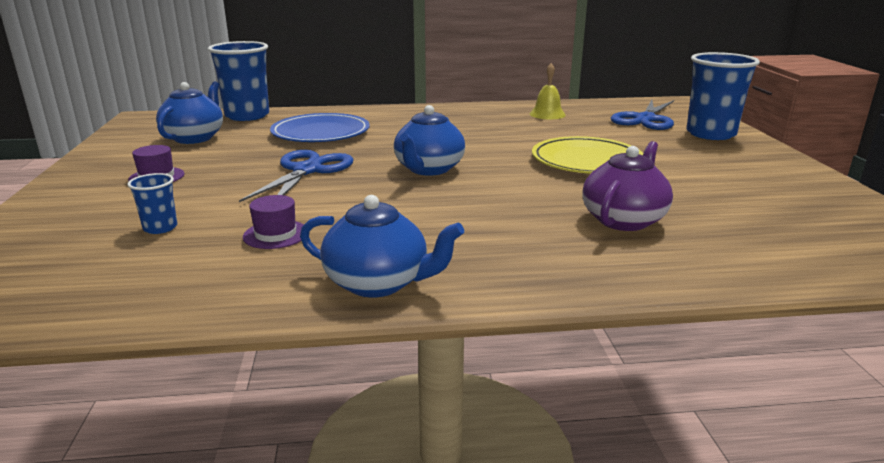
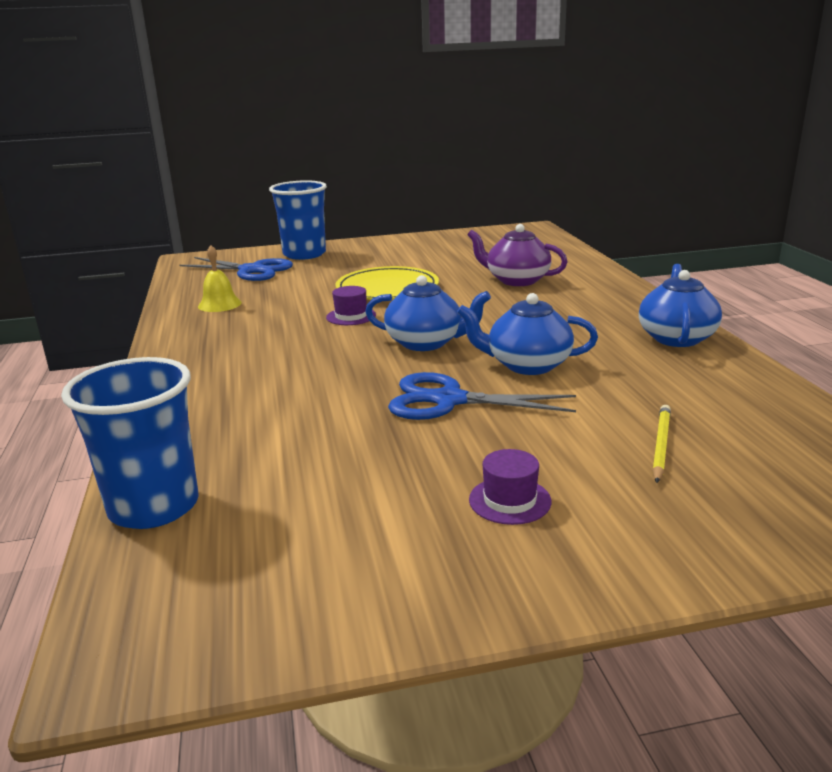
camera: 95 degrees left, 0 degrees up
(160, 228) = (661, 445): blue cup -> yellow pencil
(194, 138) = (303, 526): blue teapot -> blue teapot (527, 365)
(275, 234) = (629, 385): purple hat -> purple hat (351, 316)
(321, 133) = (285, 418): blue plate -> none

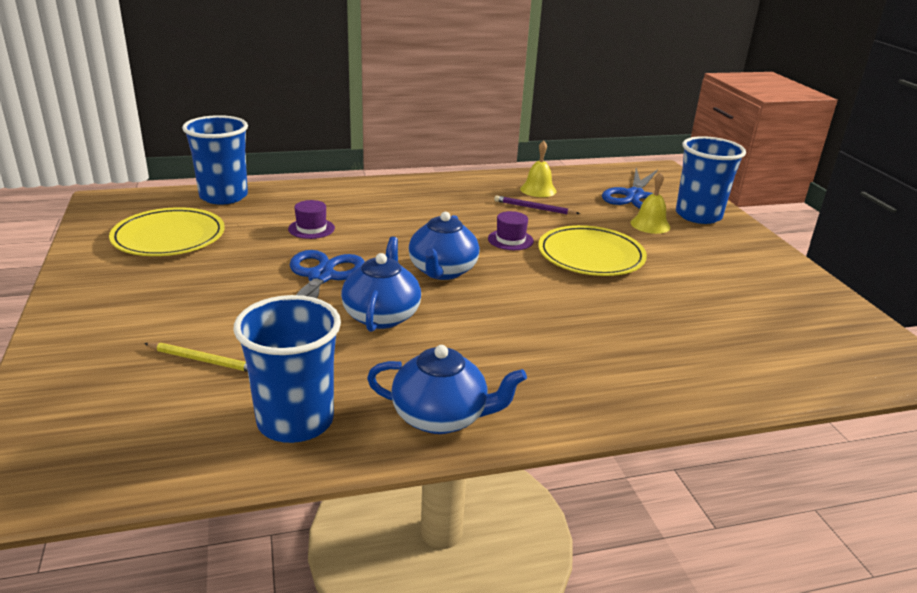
camera: 85 degrees right, 5 degrees up
(271, 306) = (534, 208): none -> purple pencil
(321, 269) = (650, 225): none -> yellow bell
(326, 533) = (169, 237): none -> yellow plate
(510, 500) = (166, 290): purple hat -> purple hat (311, 228)
(516, 280) = (639, 330): purple teapot -> none
(725, 389) = (295, 421): none -> blue cup

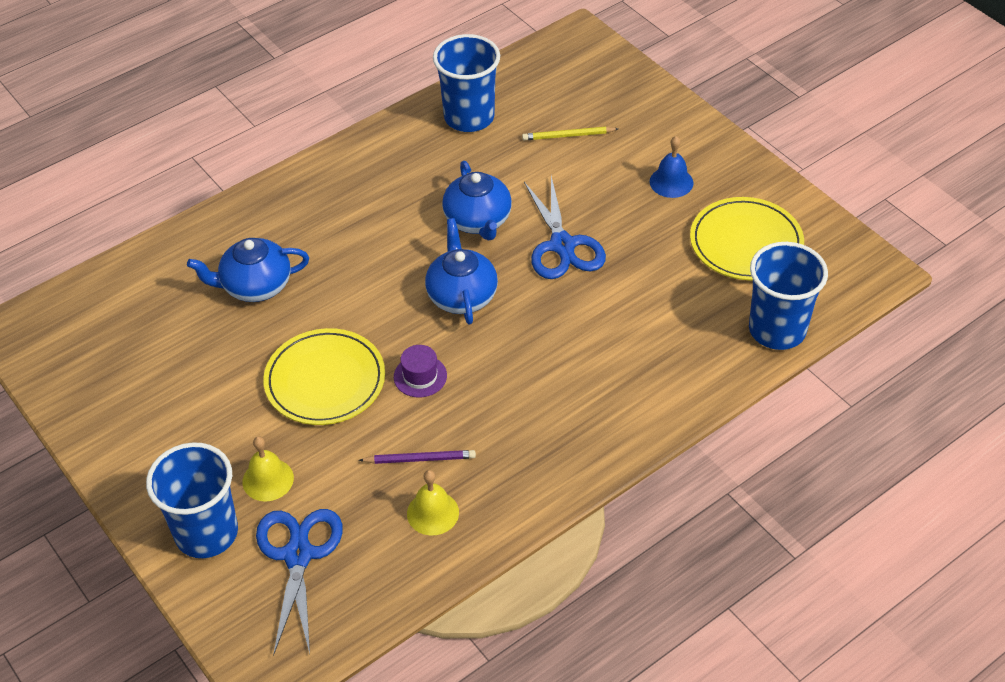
camera: 160 degrees right, 20 degrees up
(162, 290) = (671, 182): none -> blue bell
(311, 228) = (633, 311): purple hat -> none
(441, 417) = (380, 150): blue teapot -> blue teapot (255, 286)

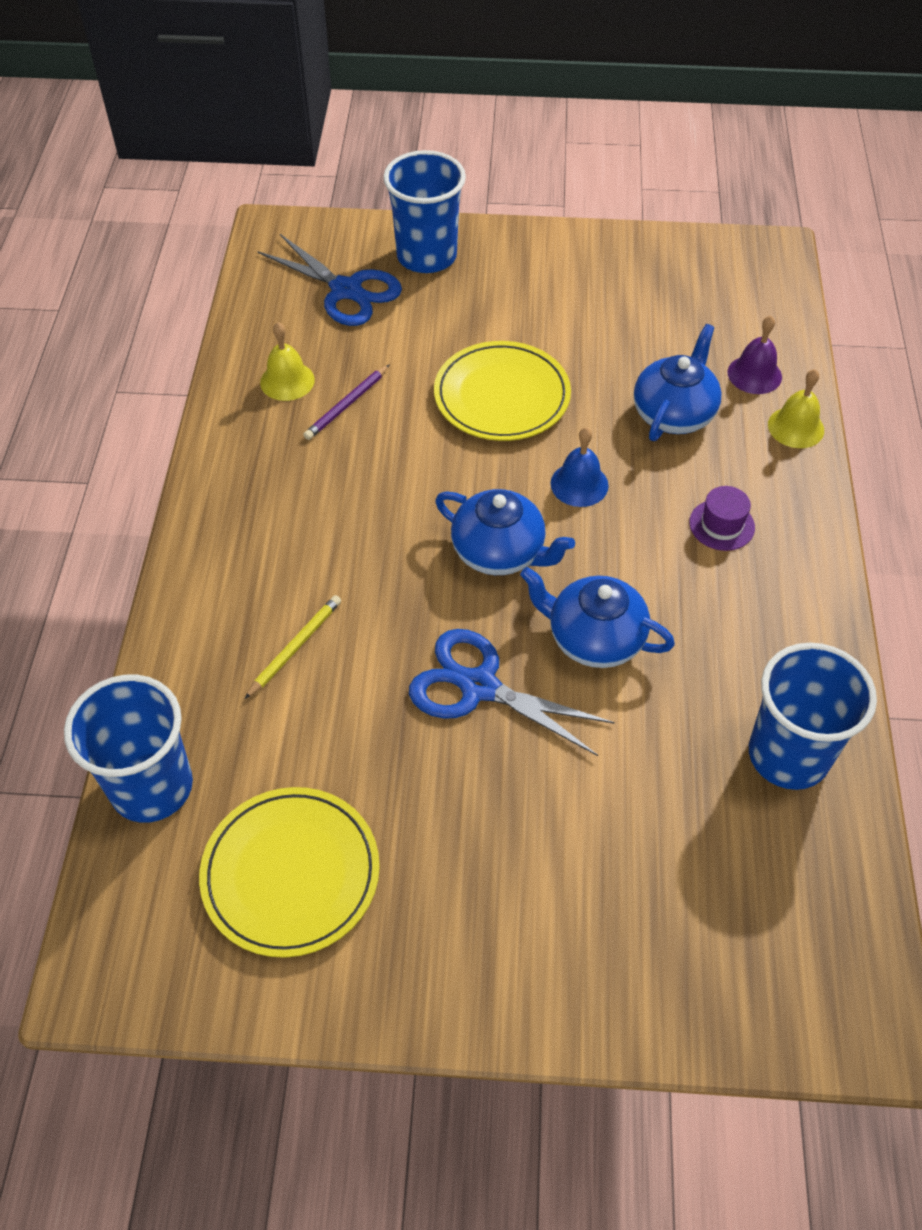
camera: 130 degrees right, 5 degrees up
(176, 268) = (754, 374): none -> purple bell
(268, 479) = (436, 310): yellow bell -> yellow bell (796, 427)
(420, 376) = (434, 459): purple hat -> purple hat (722, 525)
(568, 135) = (657, 838): yellow pencil -> yellow pencil (295, 647)
(671, 182) = (466, 884): blue bell -> blue bell (579, 484)

